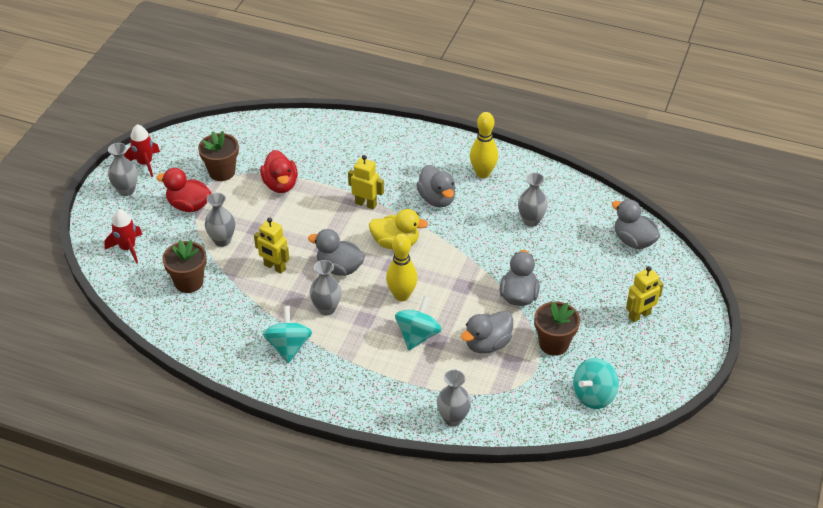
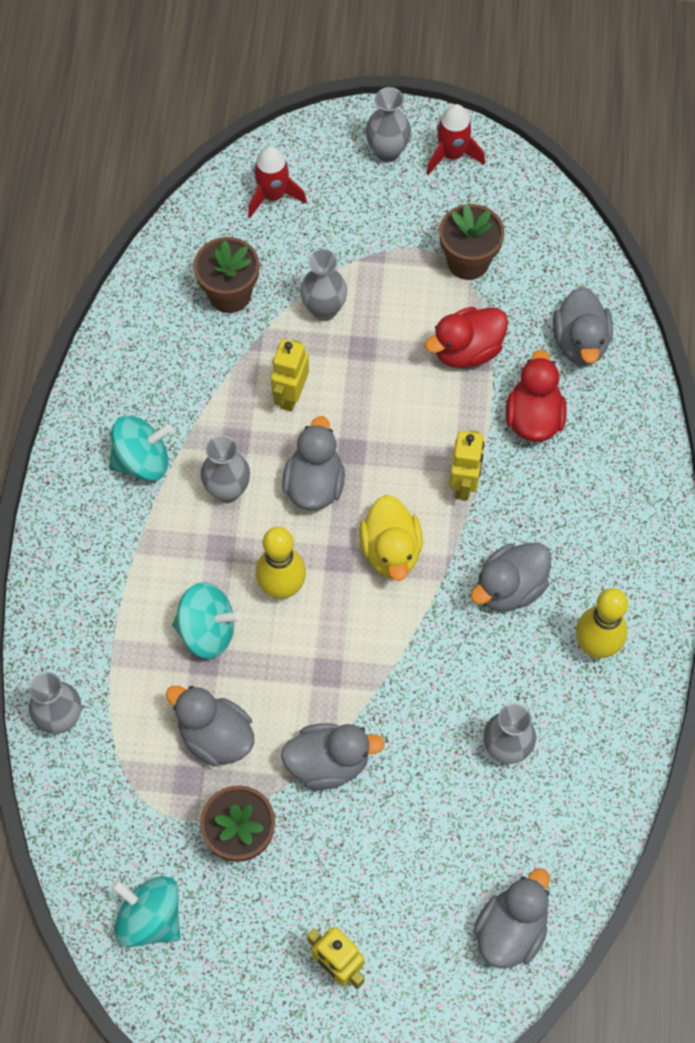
camera: 75 degrees right, 20 degrees up
(189, 205) = (382, 242): red duck -> red duck (533, 418)
(297, 139) = (580, 342): none -> grey duck

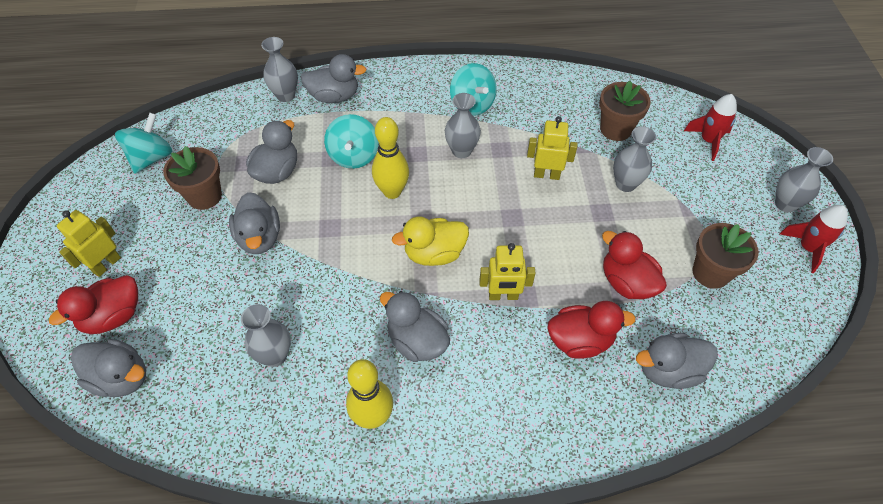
camera: 80 degrees right, 10 degrees down
(314, 484) = (478, 199): grey duck -> grey duck (334, 96)
(421, 948) = (113, 316): none -> red duck

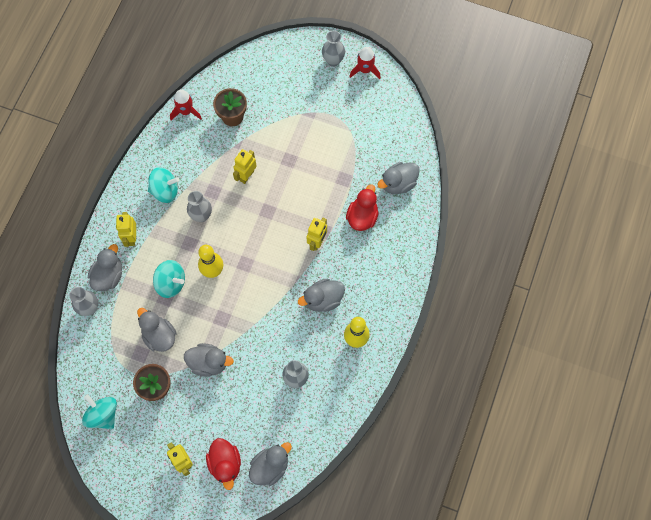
camera: 65 degrees left, 15 degrees up
(393, 98) = (131, 237): none -> yellow robot
(434, 253) = (271, 266): yellow duck -> none
(625, 184) = (276, 135): grey vase -> none
(626, 282) = (340, 174): red duck -> none
(668, 370) = (398, 183): grey duck -> grey duck turned 45 degrees clockwise
(708, 141) = (269, 70): red rocket -> red rocket (186, 111)
(710, 273) = (355, 128): brown flower pot -> none

